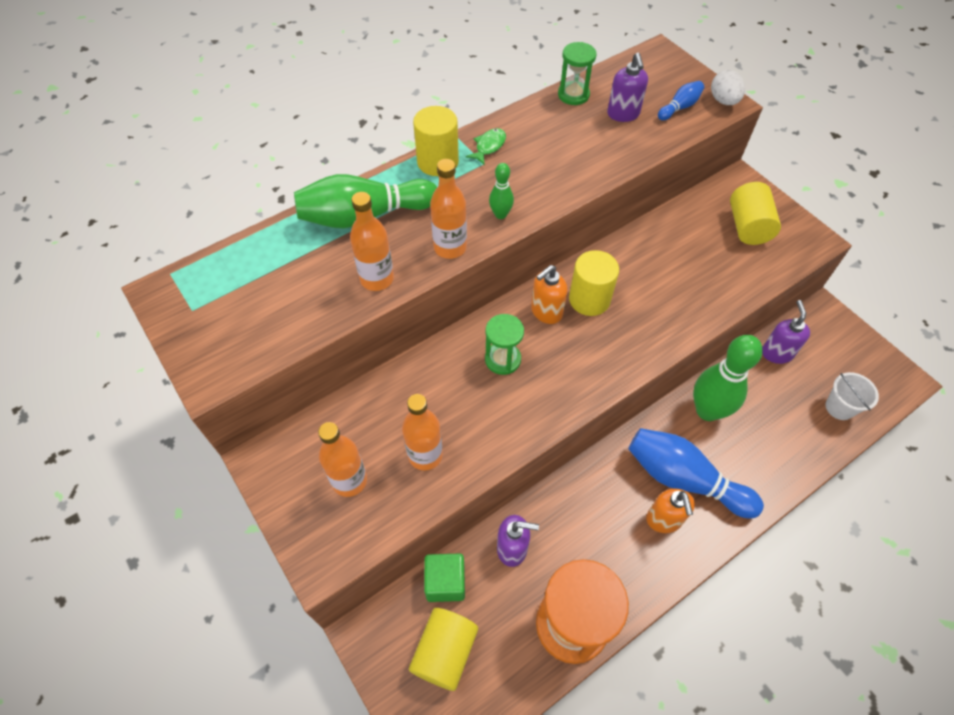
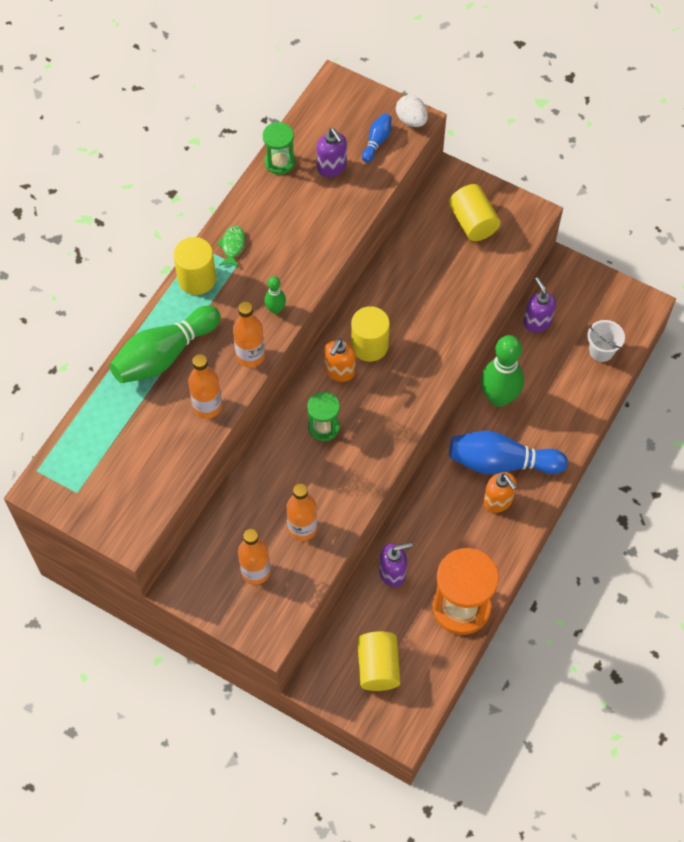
camera: 25 degrees left, 5 degrees up
(445, 582) = (354, 620): green cube -> none

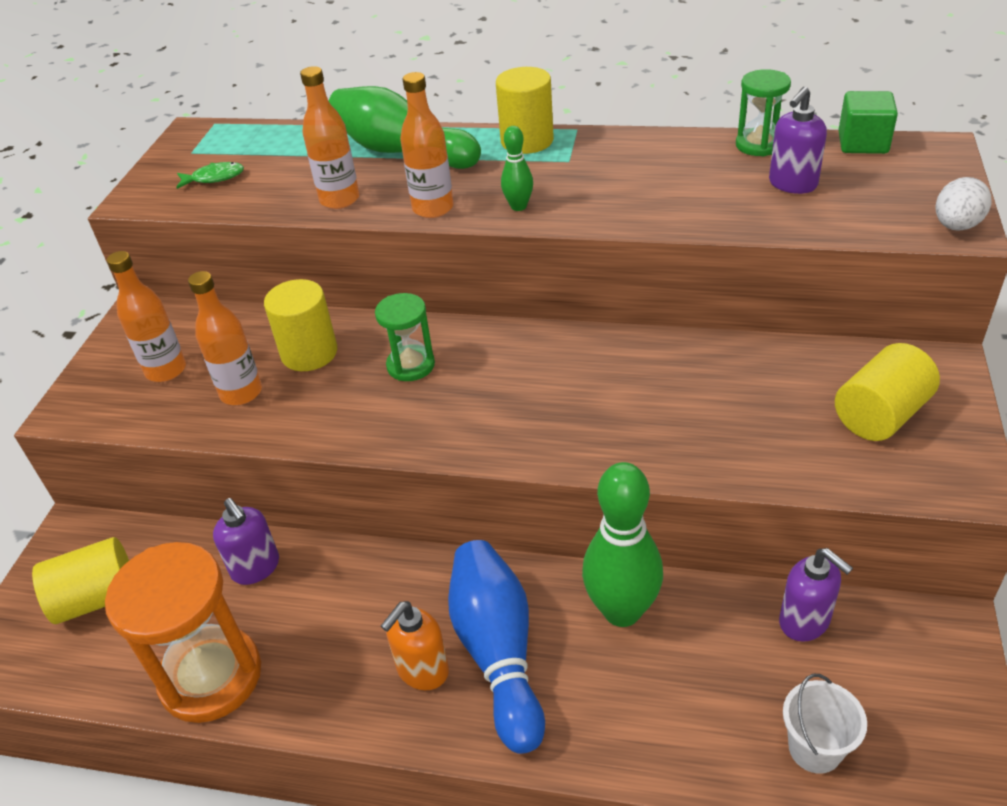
camera: 75 degrees right, 20 degrees down
(232, 246) = (595, 150): green fish -> green fish (214, 178)
(309, 113) = (862, 143): none -> green cube
(339, 371) = (509, 353): orange soap dispenser -> none
(369, 345) = (570, 369): yellow cylinder -> yellow cylinder (309, 353)
(377, 141) = (879, 207): blue bowling pin -> none
(537, 322) = (804, 621): purple soap dispenser -> purple soap dispenser turned 90 degrees clockwise

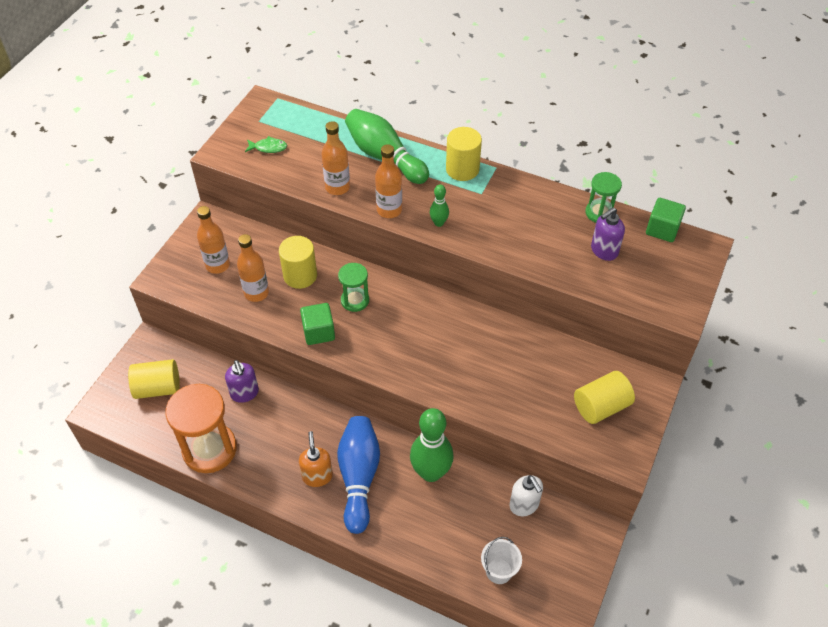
camera: 10 degrees right, 10 degrees up
(363, 422) = (319, 332): none -> green cube
(422, 670) = (317, 476): orange soap dispenser -> orange soap dispenser turned 120 degrees clockwise
(804, 621) = (524, 505): purple soap dispenser -> white soap dispenser
(956, 226) = (680, 310): white egg -> none

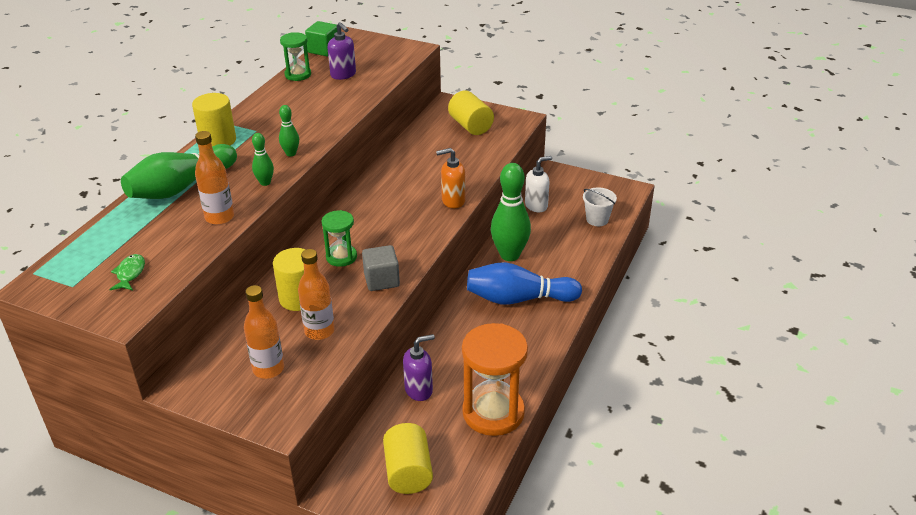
camera: 90 degrees left, 15 degrees down
(317, 476) = (519, 327): orange soap dispenser -> orange soap dispenser (453, 201)
(319, 332) = (381, 280): green cube -> grey cube
(389, 210) = (265, 183): orange bottle -> green bowling pin

